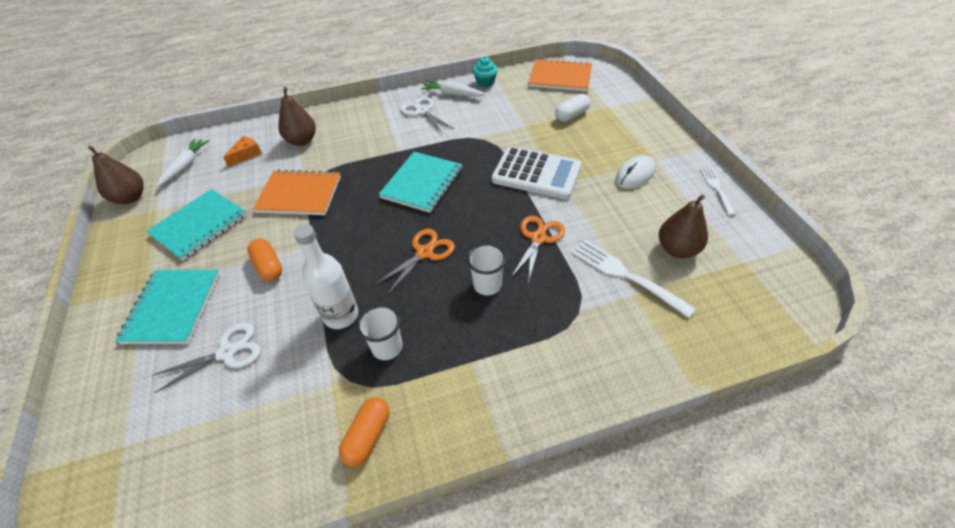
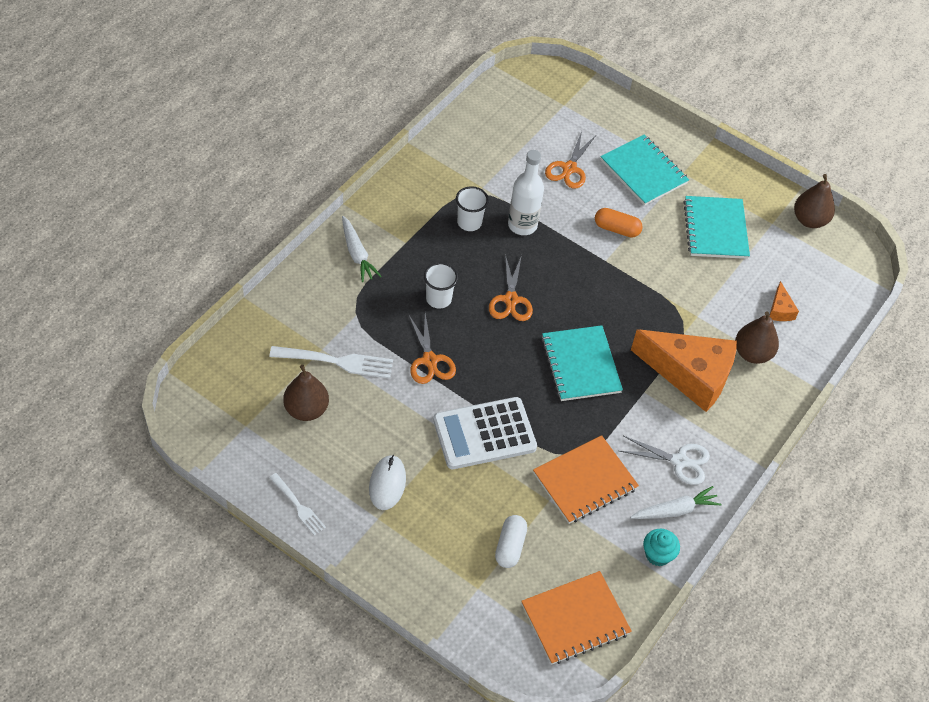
camera: 135 degrees right, 5 degrees up
(185, 166) = (815, 270): white carrot -> white carrot (357, 254)
(227, 352) = (569, 168): white scissors -> orange scissors
(299, 194) = (674, 296): orange notebook -> orange notebook (585, 481)
(356, 146) = (690, 375): none -> orange cheese
(368, 436) = (432, 174): orange capsule -> none

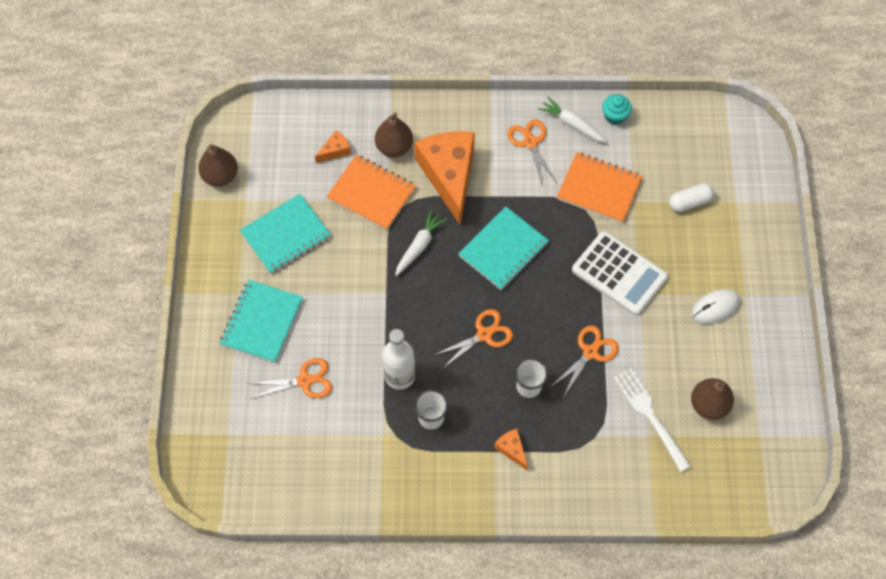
camera: 120 degrees left, 10 degrees up
(298, 505) = (784, 351): white fork -> none
(357, 254) = (538, 479): white carrot -> white carrot (419, 246)
(396, 254) = (511, 449): none -> orange cheese
(575, 619) = (703, 135): orange notebook -> orange notebook (371, 193)
(616, 229) = (345, 305): orange capsule -> none
(679, 461) = (530, 142): white scissors -> orange scissors

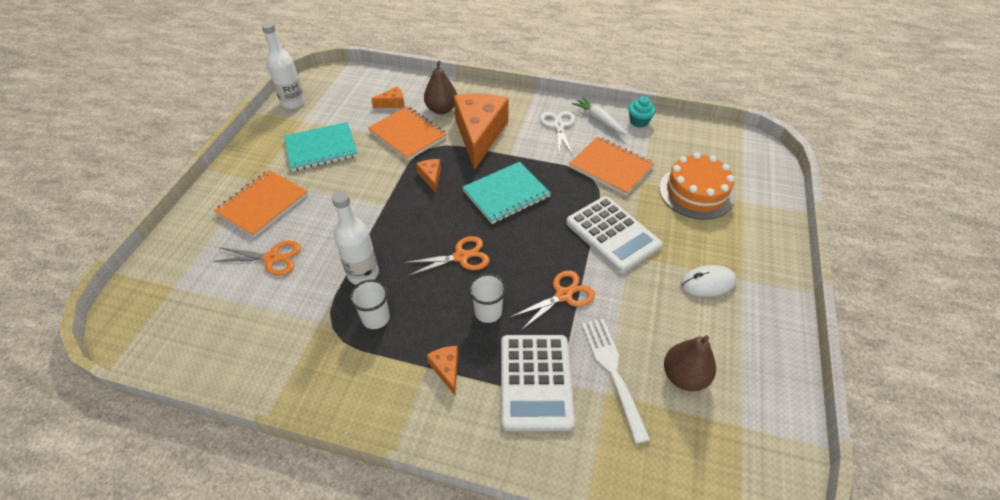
camera: 15 degrees right, 15 degrees down
(220, 176) = (293, 103): brown pear -> white bottle
(262, 322) = (263, 204): turquoise notebook -> orange notebook
(419, 246) = (431, 177): white carrot -> orange cheese
(530, 142) = (558, 126): orange scissors -> white scissors
(589, 441) = (535, 382): none -> white calculator
(689, 202) = (696, 192): white capsule -> orange cake

